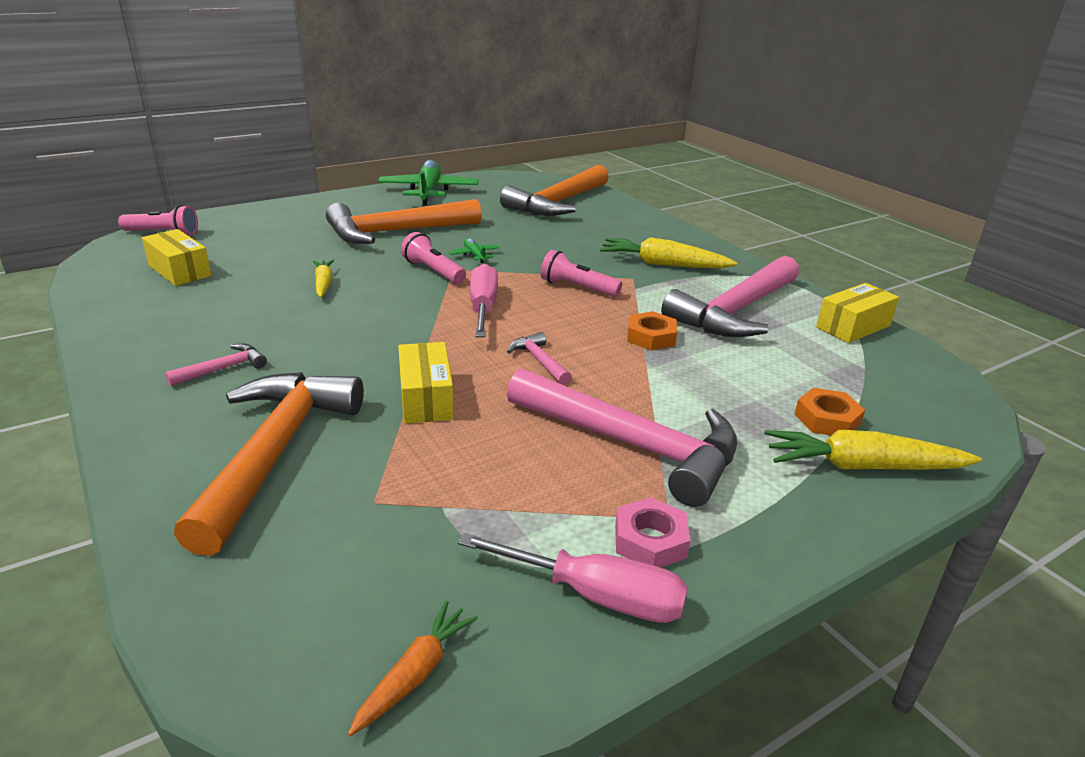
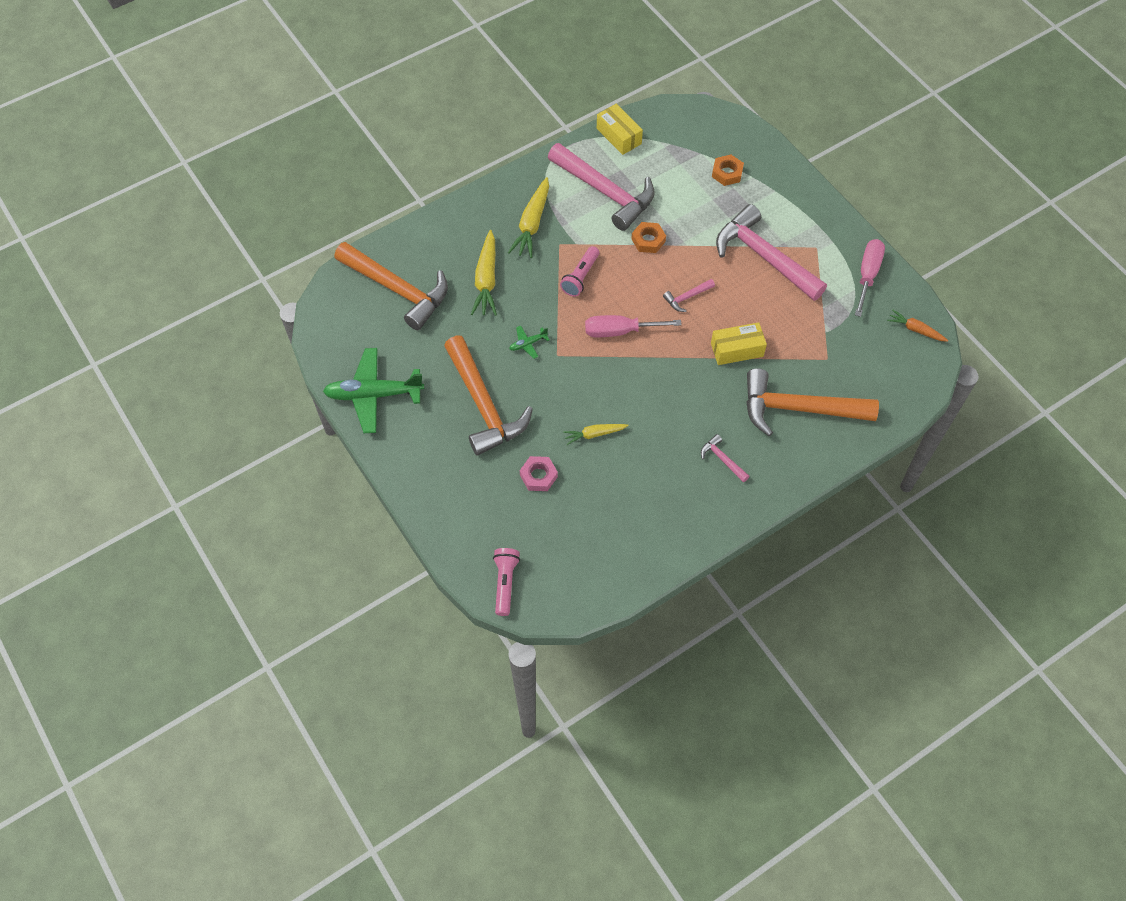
camera: 90 degrees left, 30 degrees up
(180, 271) = (582, 539): yellow box -> none
(433, 271) = (563, 367): pink flashlight -> none
(632, 445) = (764, 257): pink hammer -> pink hammer turned 75 degrees counterclockwise
(650, 540) = (832, 255): pink nut -> pink nut (538, 476)
(862, 466) = (765, 169): yellow carrot -> yellow carrot (486, 280)

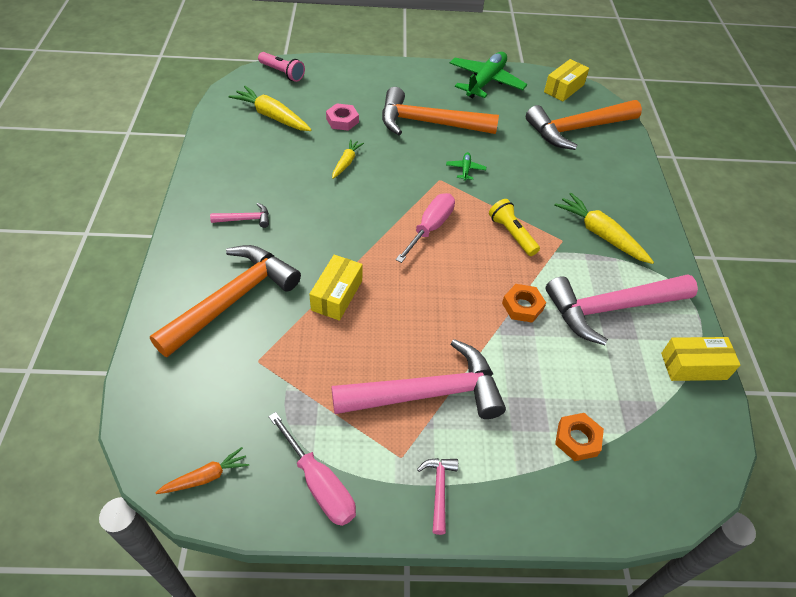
camera: 120 degrees right, 10 degrees down
(333, 326) = (564, 88): none -> yellow box
(486, 280) = (552, 177): yellow carrot -> yellow carrot (272, 116)
(580, 277) = (512, 234): pink flashlight -> yellow flashlight
(687, 297) = (428, 294): pink hammer -> pink hammer (439, 490)

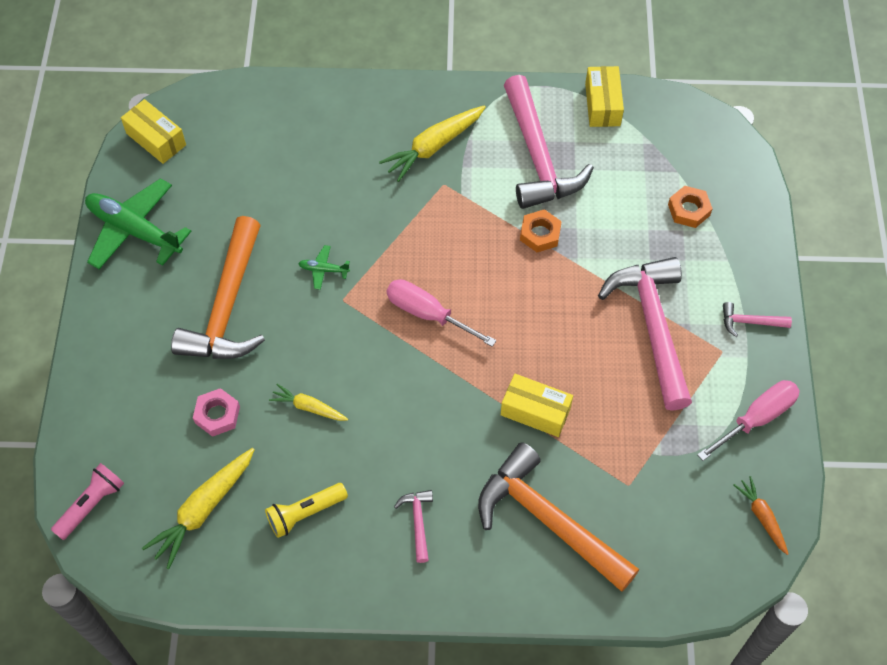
camera: 85 degrees left, 10 degrees up
(512, 234) = (435, 232): yellow flashlight -> yellow flashlight (305, 513)
(577, 129) = (246, 138): orange hammer -> none

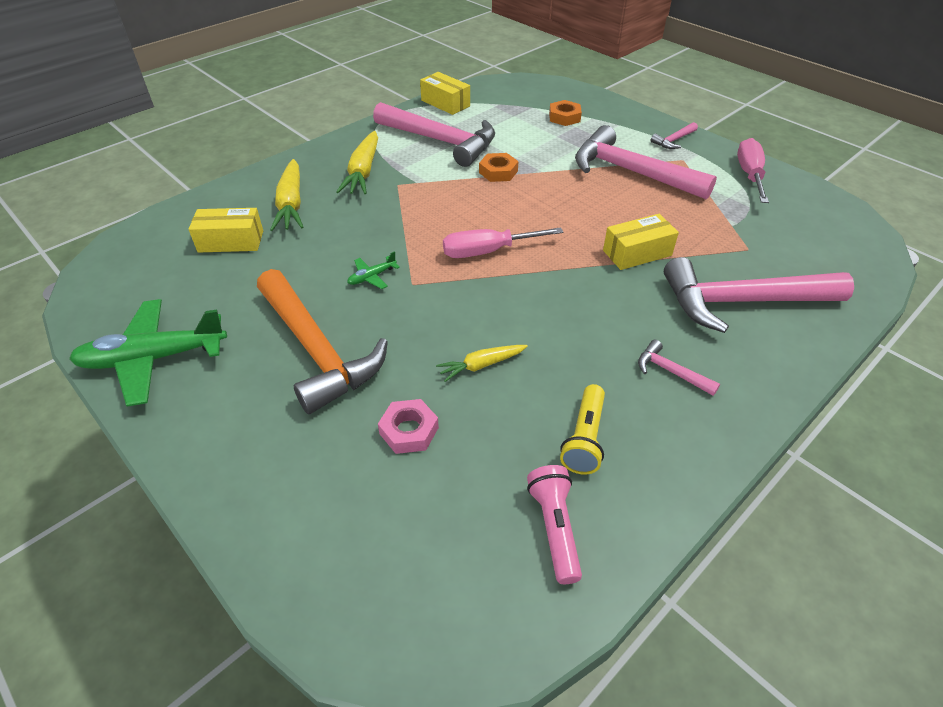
camera: 45 degrees left, 15 degrees down
(91, 505) = (374, 617): pink flashlight -> pink flashlight (555, 528)
(156, 139) = (105, 288): yellow box -> yellow box (231, 241)
(203, 510) = (496, 515): yellow carrot -> yellow carrot (291, 204)
(548, 520) = (742, 302): orange hammer -> pink hammer
(761, 517) = (831, 212): orange carrot -> none

